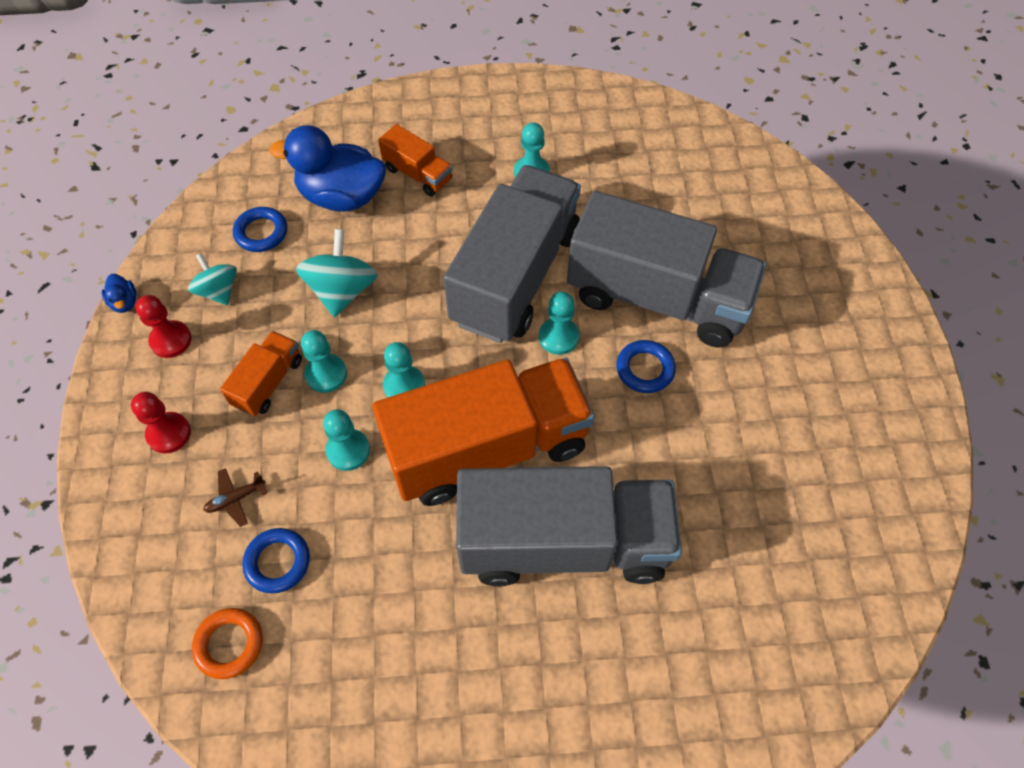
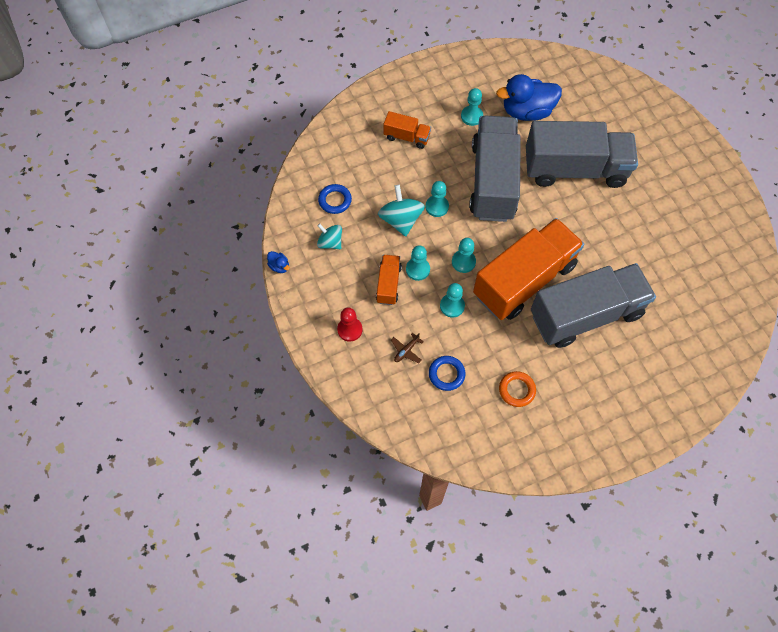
camera: 20 degrees left, 5 degrees up
(171, 340) = (319, 279): red pawn -> none
(229, 644) = (444, 421): orange ring -> orange ring (516, 390)
(342, 196) = (370, 164): blue duck -> blue duck (527, 111)
(558, 337) = (532, 208): turquoise pawn -> turquoise pawn (437, 207)
(645, 369) = (586, 211): blue ring -> none

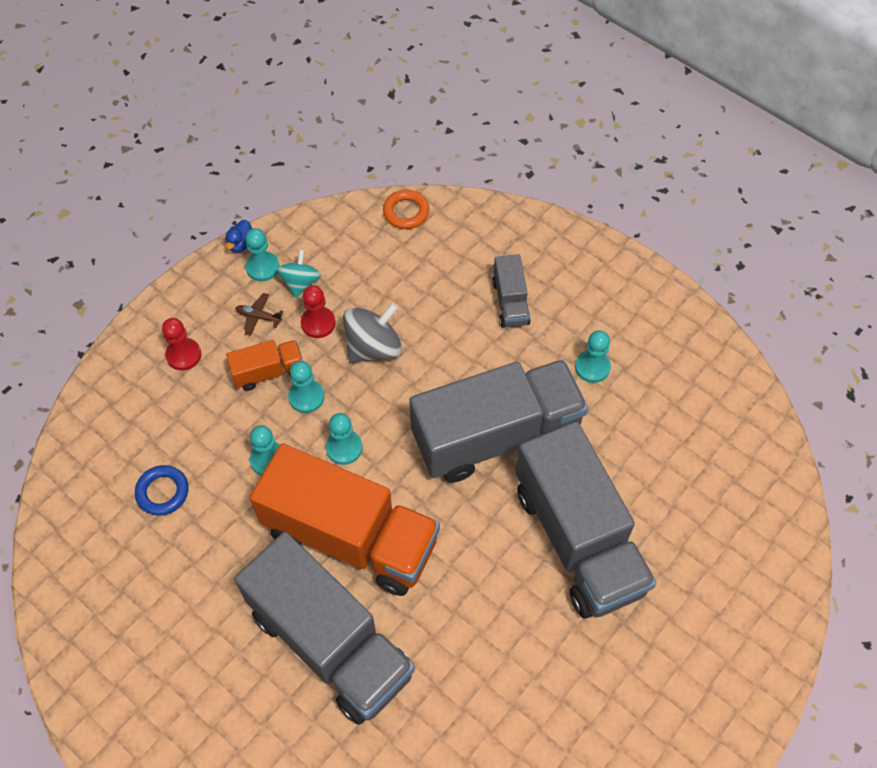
camera: 65 degrees right, 5 degrees down
(335, 200) = (365, 262): blue ring -> none
(367, 243) = (318, 323): none -> red pawn
(401, 220) = (373, 347): turquoise spinning top -> grey spinning top
(406, 350) = (179, 431): brown plane -> brown plane (258, 317)
(407, 137) = (510, 302): orange truck -> grey truck
(437, 207) = (416, 382): turquoise pawn -> turquoise pawn (262, 267)
(516, 390) = (171, 590): orange ring -> orange ring (406, 212)
(527, 111) = (645, 435): blue duck -> none

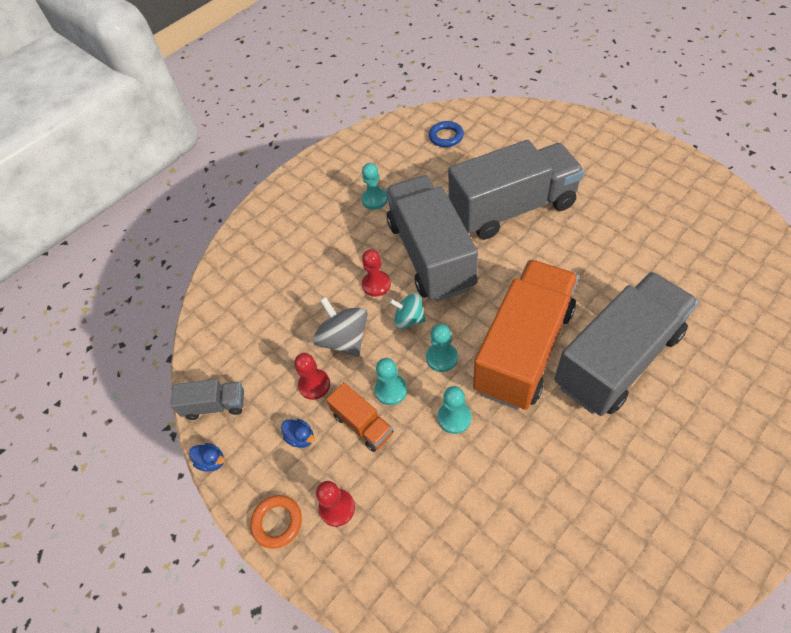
camera: 80 degrees left, 5 degrees down
(162, 492) = (491, 513): blue ring -> blue ring (446, 137)
(258, 317) = (301, 438): brown plane -> blue duck
(262, 267) = (244, 438): turquoise pawn -> none
(268, 372) = (362, 424): orange truck -> orange truck turned 150 degrees clockwise
(300, 283) = (268, 402): turquoise spinning top -> turquoise spinning top (409, 319)
(406, 212) = (207, 320): orange ring -> orange ring (277, 522)
(450, 376) = (376, 284): none -> red pawn
(510, 302) = (312, 247): grey truck -> grey truck (215, 405)

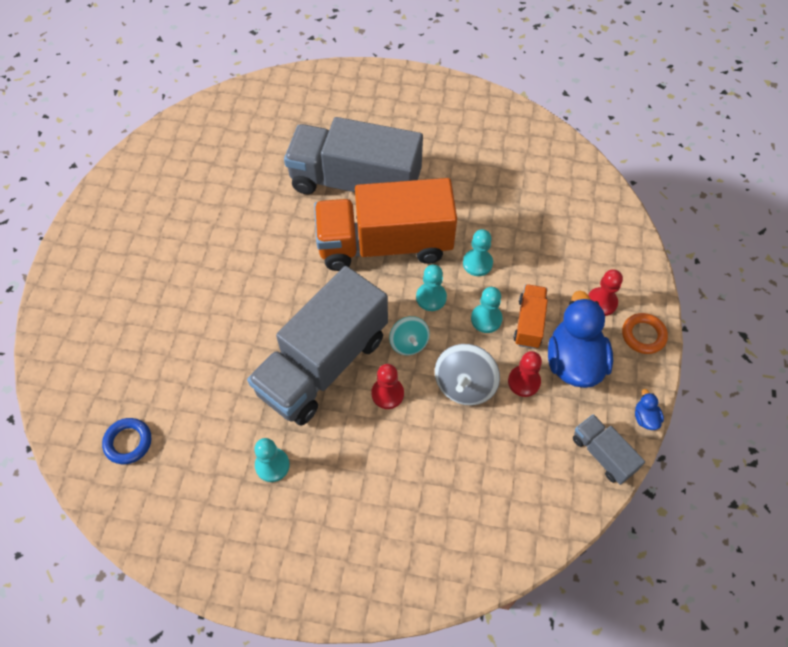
camera: 130 degrees left, 5 degrees up
(301, 438) = (574, 361): blue duck -> blue duck, size x2.42
(512, 208) = (222, 320): grey truck -> none

